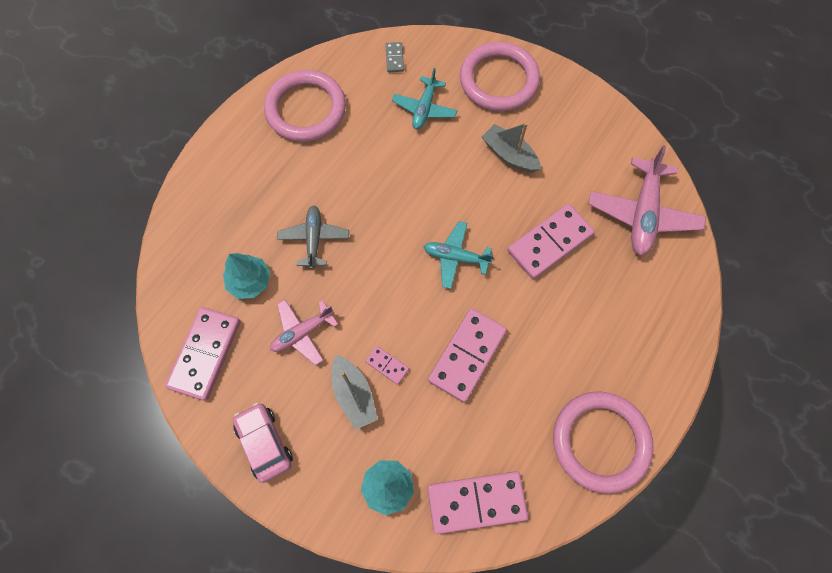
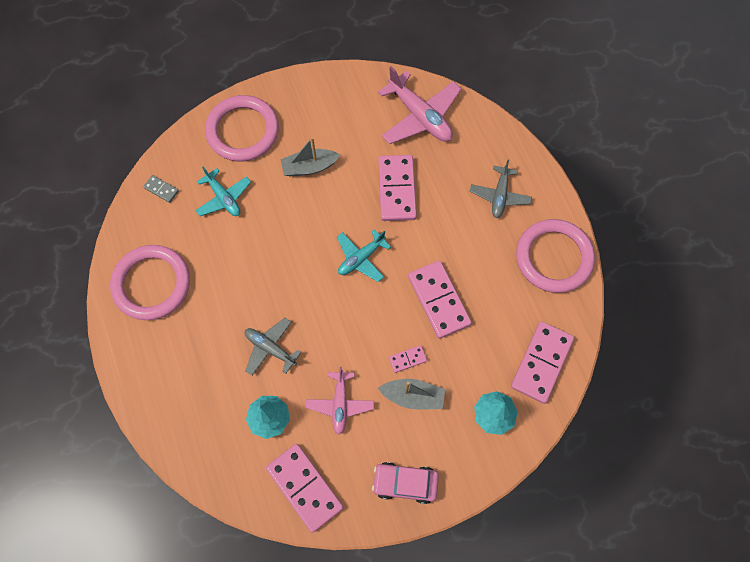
camera: 55 degrees left, 0 degrees up
(623, 343) = (499, 195): none -> grey plane

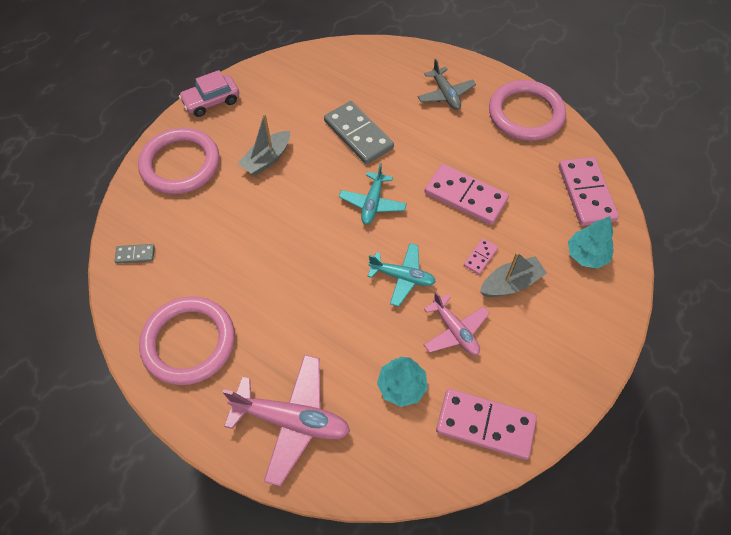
camera: 35 degrees left, 10 degrees down
(223, 198) = (205, 227): turquoise plane -> turquoise plane (402, 277)
(270, 348) = (352, 325): grey plane -> none
(396, 189) = (358, 135): pink domino -> grey domino
(405, 483) = (566, 358): pink car -> pink car (211, 101)
(420, 116) = (331, 73): pink plane -> pink plane (291, 420)

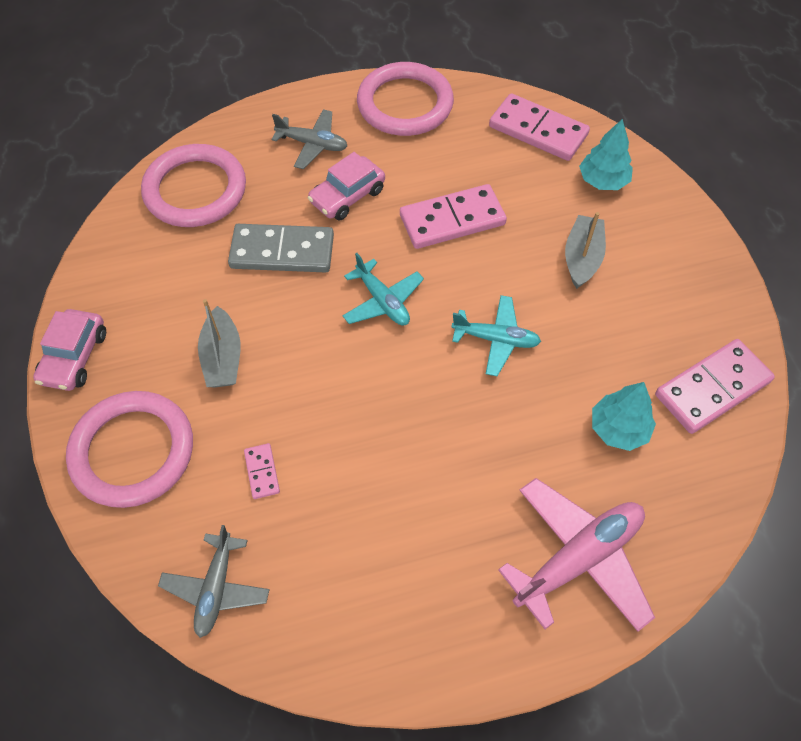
camera: 50 degrees left, 0 degrees up
(135, 255) = (216, 588): grey domino -> grey plane
(189, 342) = (394, 603): pink ring -> pink ring (195, 190)
(402, 277) = (496, 339): turquoise plane -> turquoise plane turned 45 degrees clockwise
(427, 135) = (347, 196): none -> pink car
(455, 330) = (594, 339): pink plane -> none
(480, 257) = (532, 259): pink domino -> pink domino (262, 472)

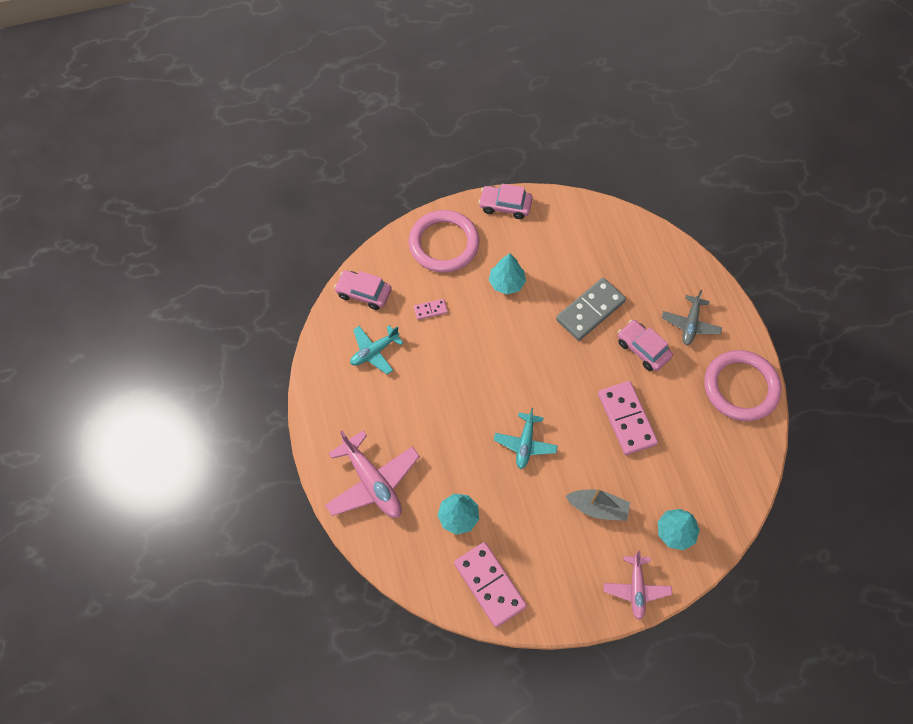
camera: 90 degrees right, 5 degrees up
(195, 190) = (639, 254): pink ring -> none
(216, 588) = (364, 293): grey plane -> pink car
(222, 358) = (506, 283): grey boat -> turquoise tree
(282, 252) = (590, 310): grey domino -> grey domino turned 45 degrees clockwise
(382, 301) = (553, 373): turquoise plane -> turquoise plane (374, 351)
(538, 131) = (724, 486): pink domino -> none
(682, 224) = (636, 588): none -> pink plane

